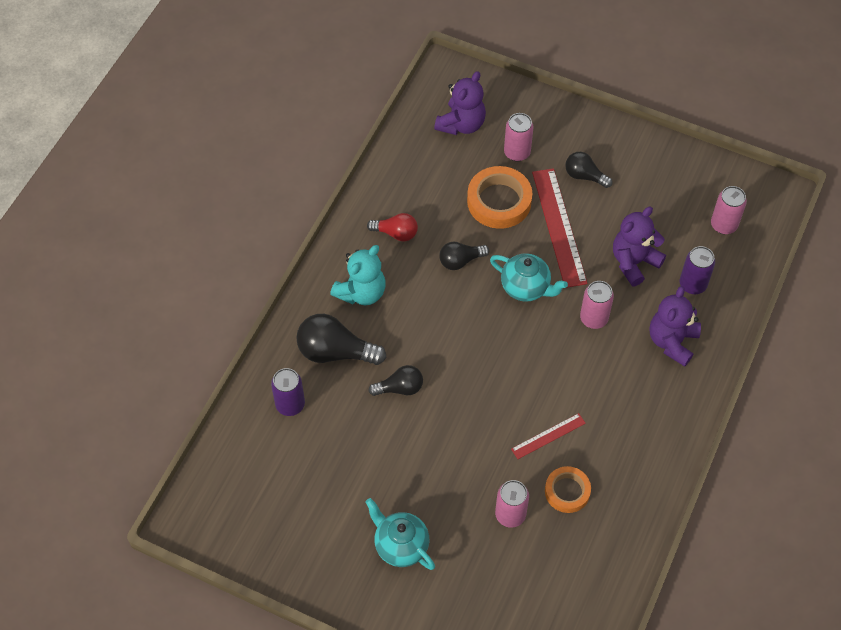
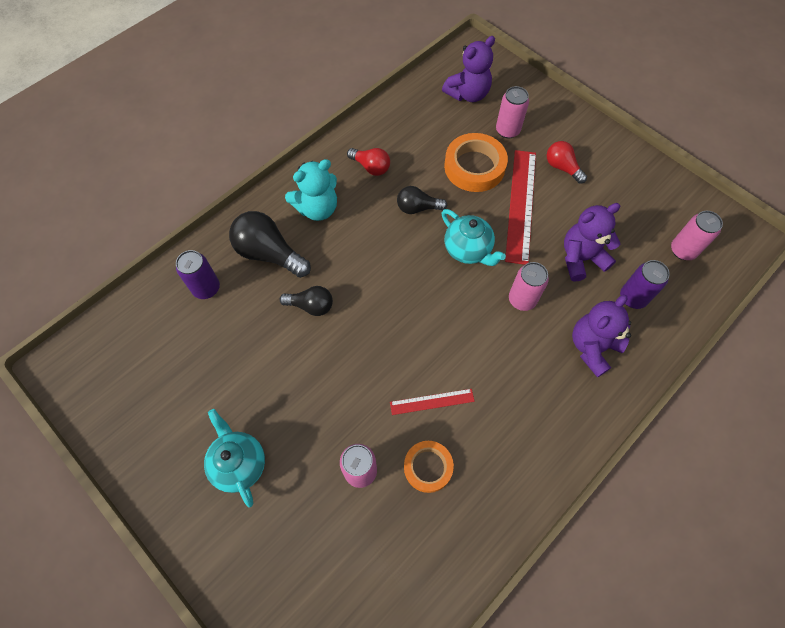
camera: 20 degrees right, 5 degrees up
(584, 176) = (562, 167): black light bulb -> red light bulb

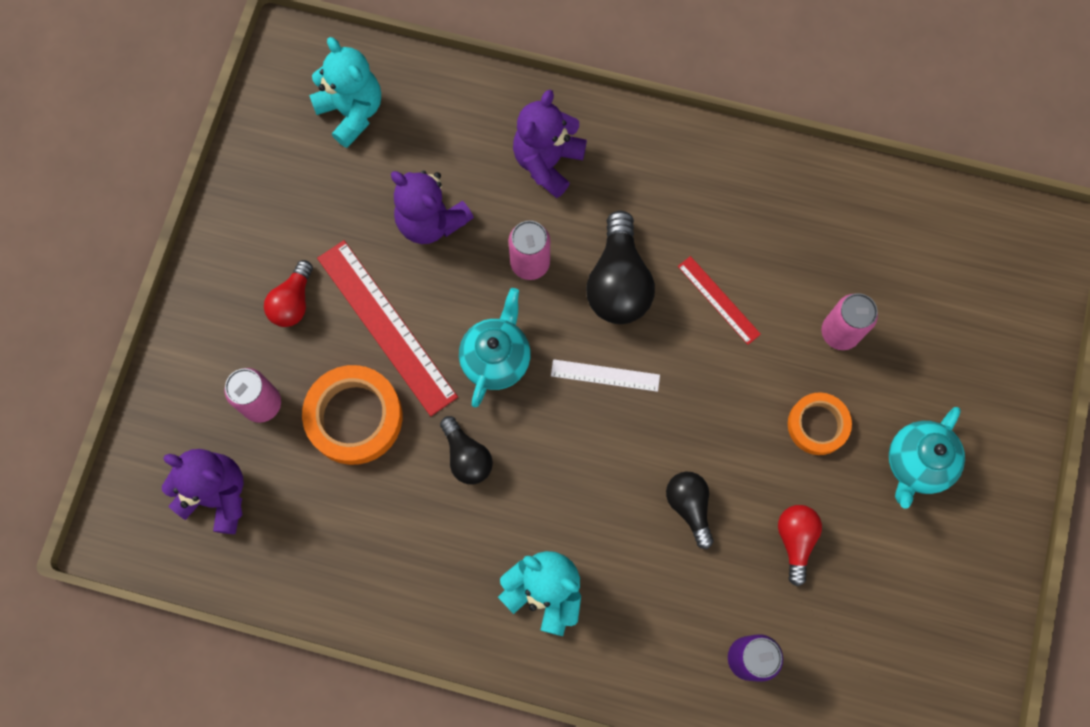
camera: 120 degrees left, 10 degrees up
(269, 253) = (650, 610): black light bulb -> black light bulb (618, 282)
(371, 167) = (433, 560): red light bulb -> red light bulb (795, 540)
(421, 303) = (605, 375): none -> white ruler
(428, 467) = (791, 267): orange tape -> orange tape (817, 425)
(521, 205) = (387, 326): red ruler -> red ruler turned 75 degrees clockwise
(592, 347) = (547, 162): purple teddy bear -> purple teddy bear turned 105 degrees clockwise
(633, 298) = (454, 143): purple can -> none
(683, 250) = (352, 112): pink can -> turquoise teddy bear

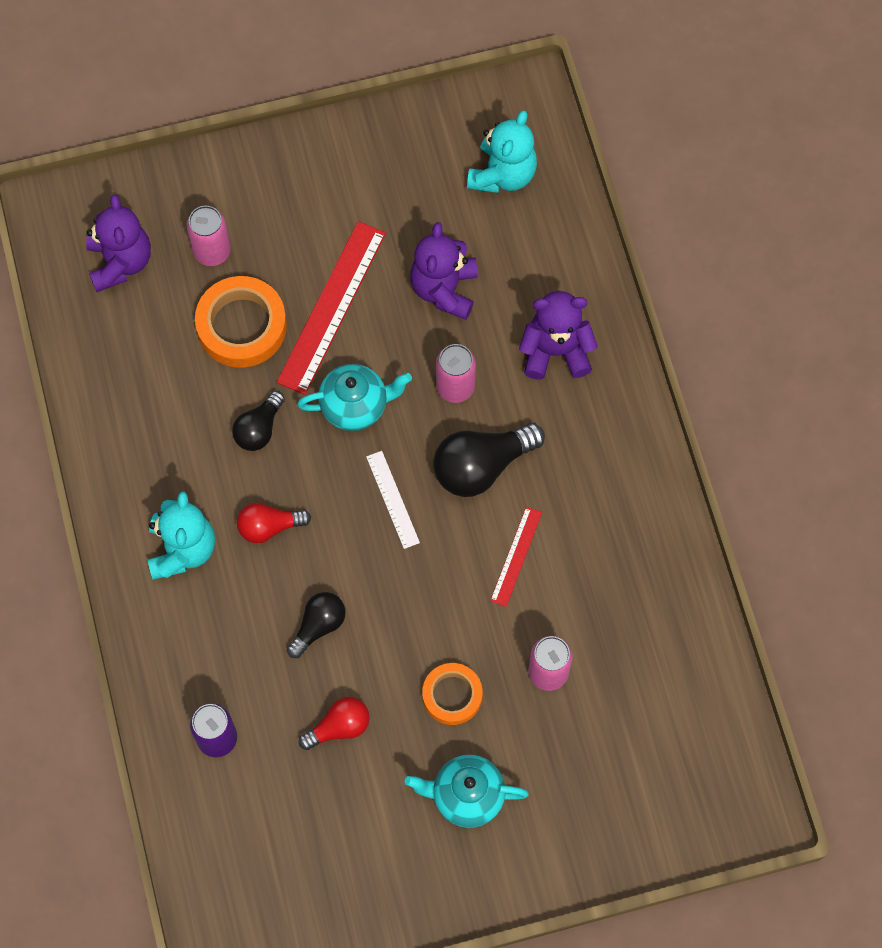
camera: 60 degrees right, 5 degrees down
(293, 302) = (309, 225): red light bulb -> red light bulb (269, 527)

